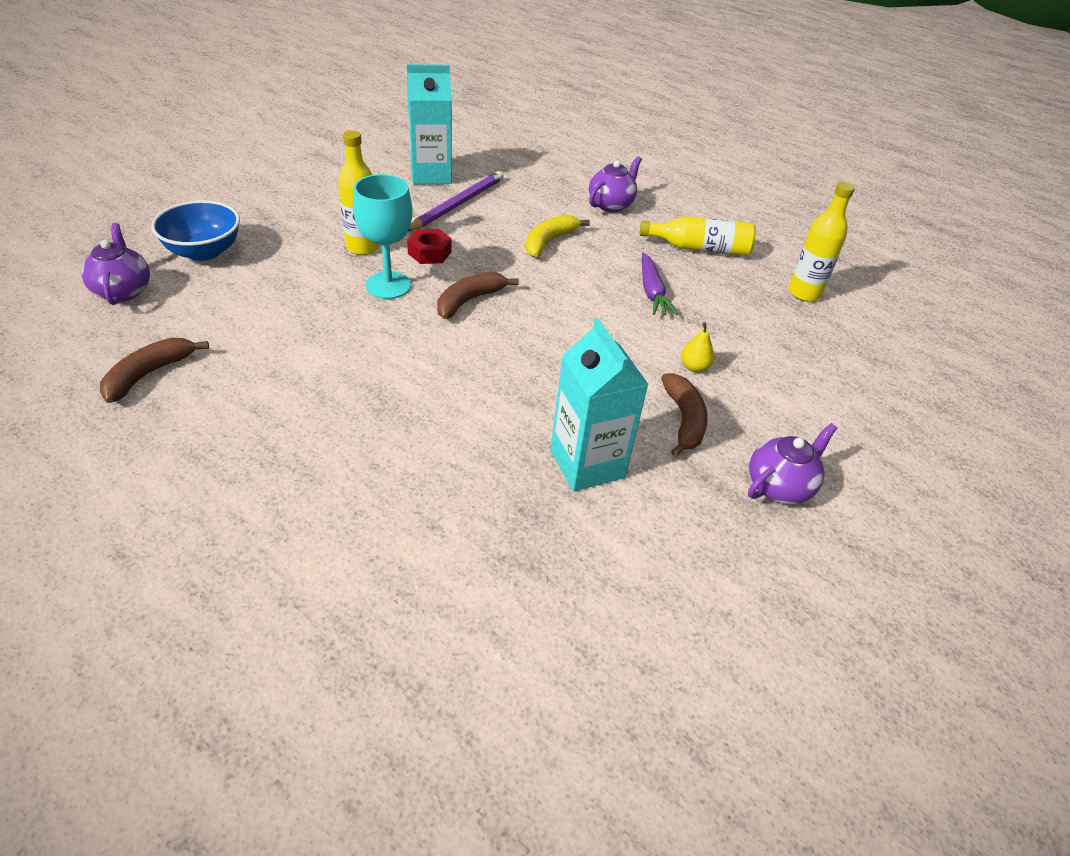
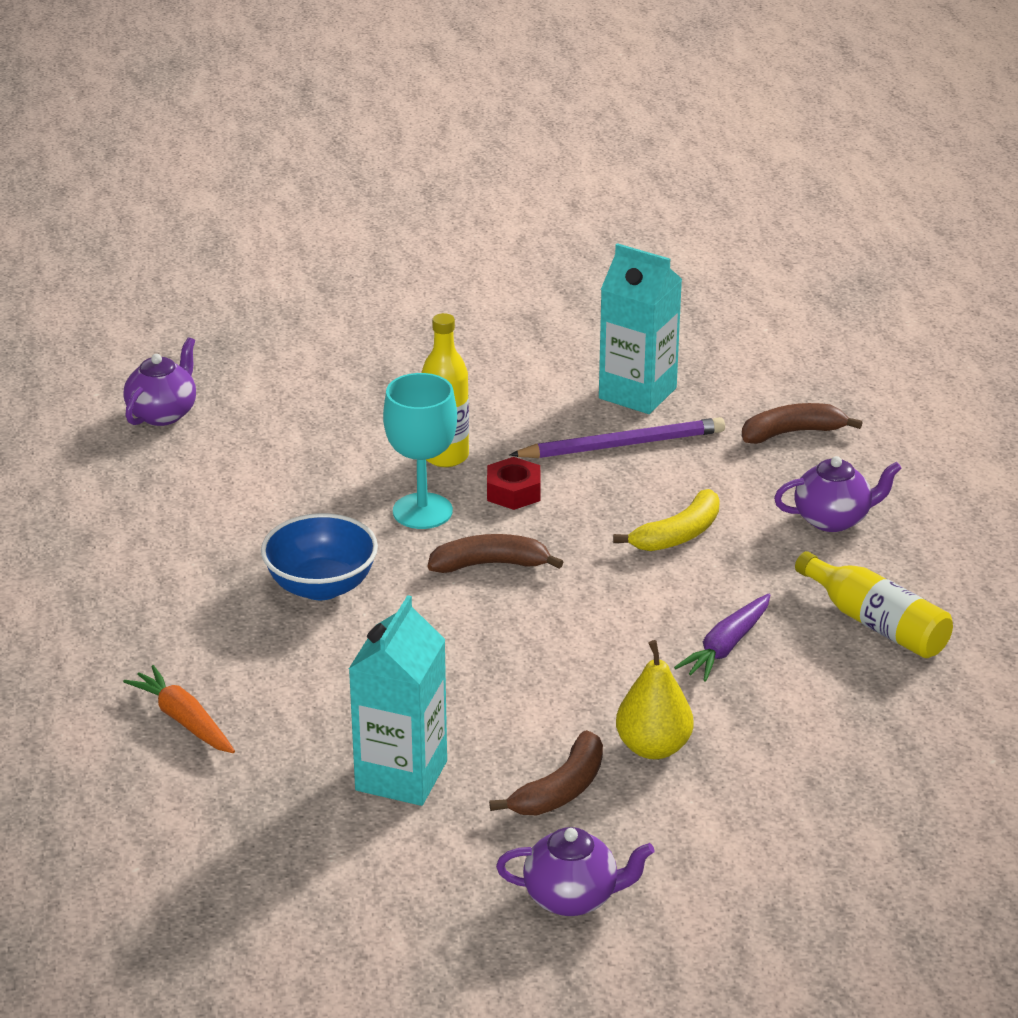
camera: 45 degrees right, 10 degrees down
(149, 374) = (107, 507): brown banana -> brown banana (792, 433)
(204, 251) = (277, 399): blue bowl -> blue bowl (321, 586)
(394, 507) = (184, 720): none -> orange carrot
(549, 241) = (678, 534): yellow banana -> yellow banana turned 150 degrees clockwise
(694, 367) = (653, 747): yellow pear -> yellow pear, size x1.68
(804, 293) = (941, 737): yellow bottle -> none

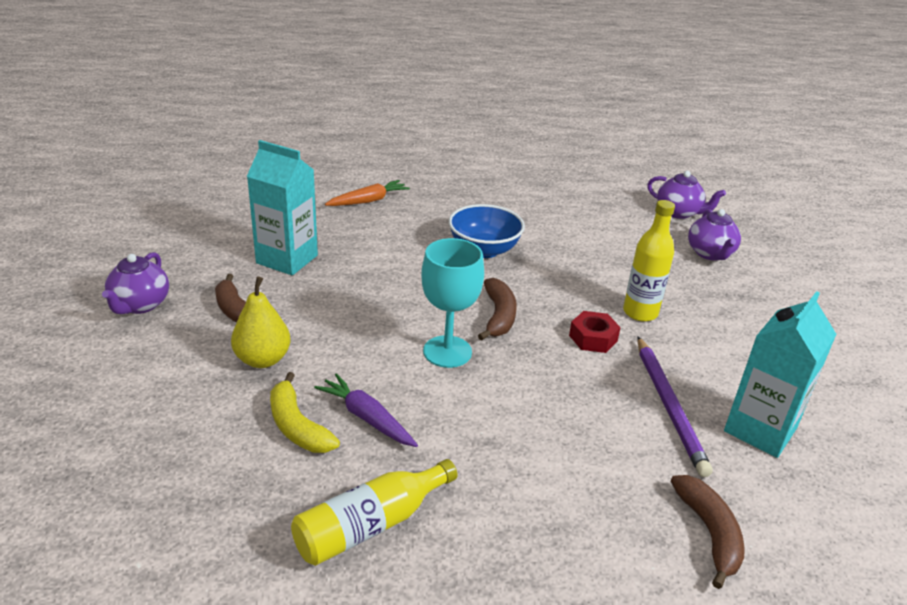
camera: 95 degrees right, 0 degrees up
(422, 511) = (567, 295): turquoise goblet -> turquoise goblet (447, 352)
(678, 534) = (529, 417): yellow banana -> yellow banana (297, 426)
(833, 519) = (547, 532): purple teapot -> purple teapot (710, 254)

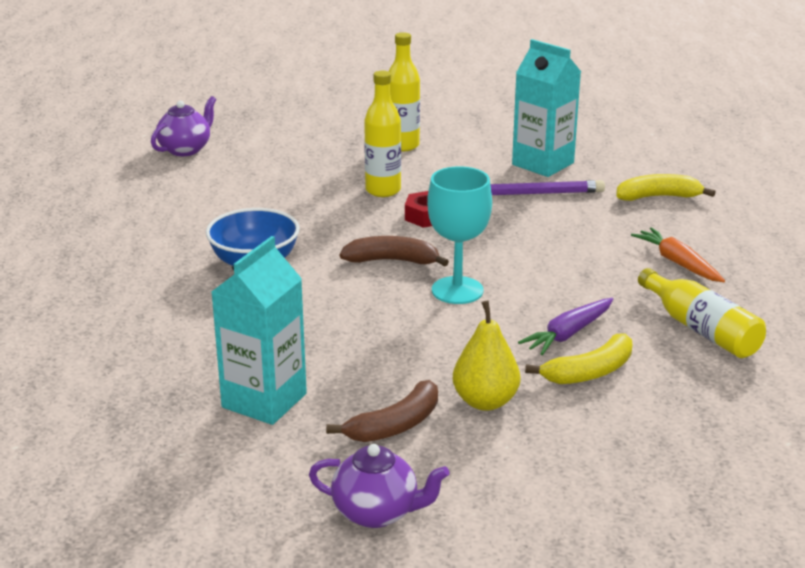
camera: 85 degrees left, 5 degrees down
(368, 201) = (106, 343): orange carrot -> orange carrot (677, 263)
(709, 533) = (658, 197): brown banana -> yellow banana
(710, 254) = (275, 146): purple teapot -> none
(752, 326) = (403, 145): none -> yellow bottle

